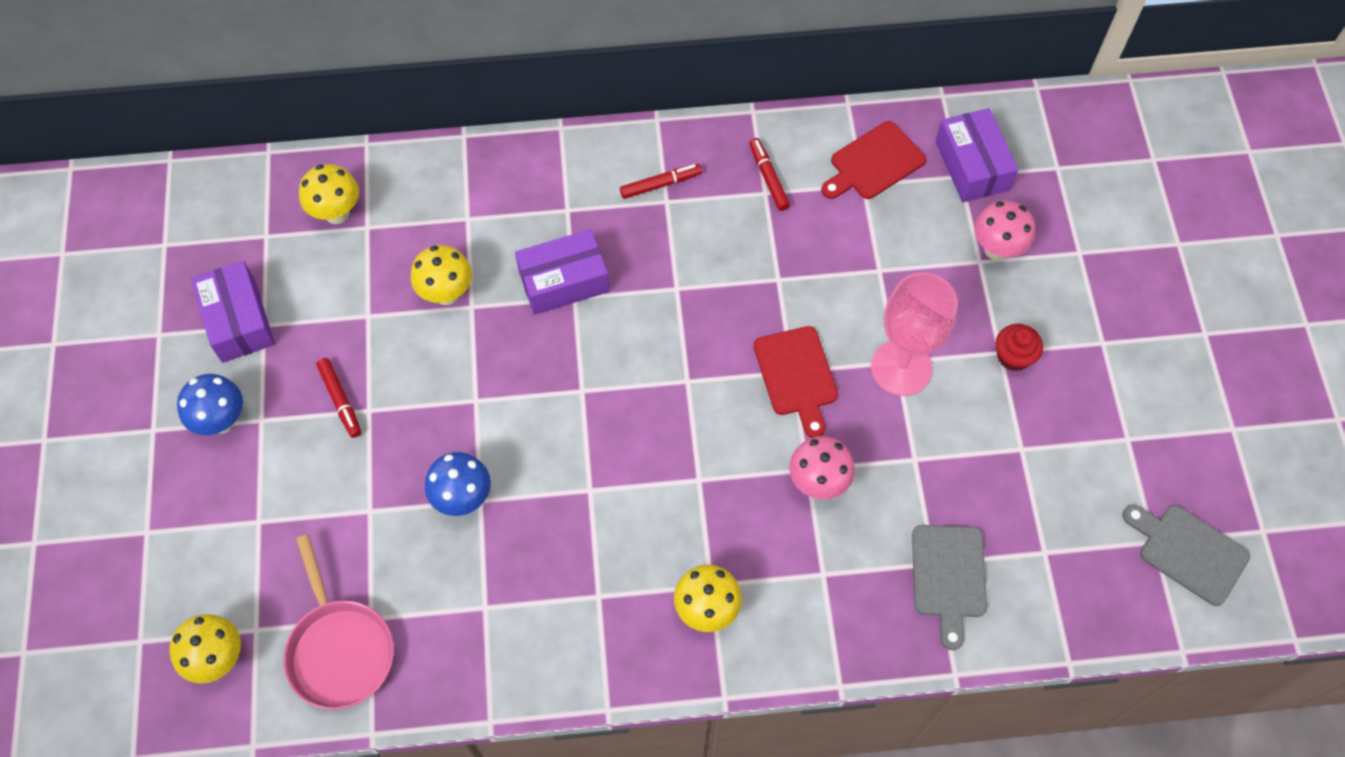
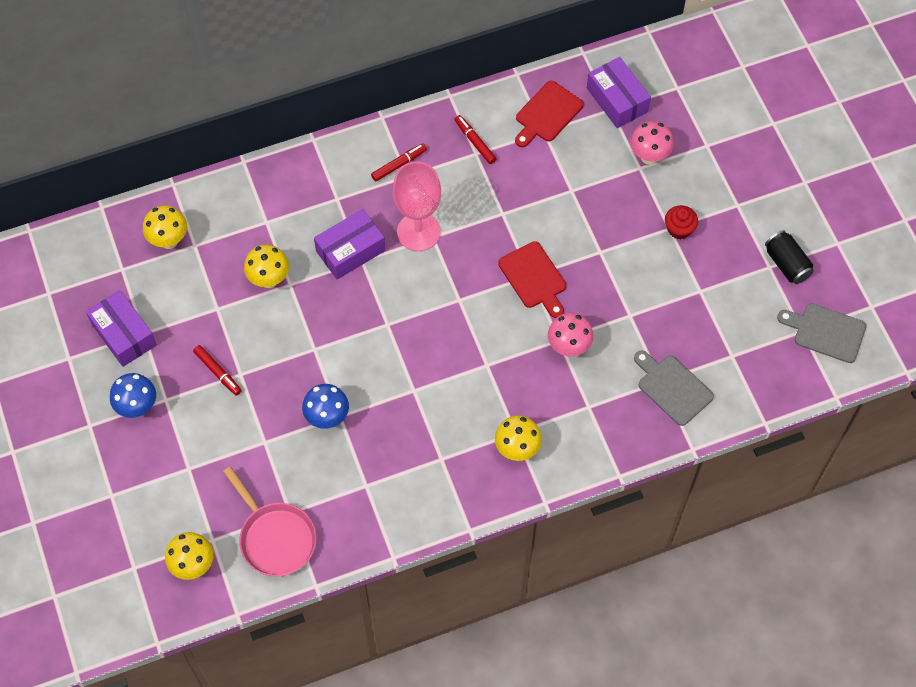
camera: 15 degrees left, 0 degrees up
(901, 368) = (604, 255): pink goblet -> pink goblet (418, 232)
(948, 577) = (672, 387): grey cutting board -> grey cutting board turned 150 degrees clockwise
(1154, 441) = (787, 264): none -> black can

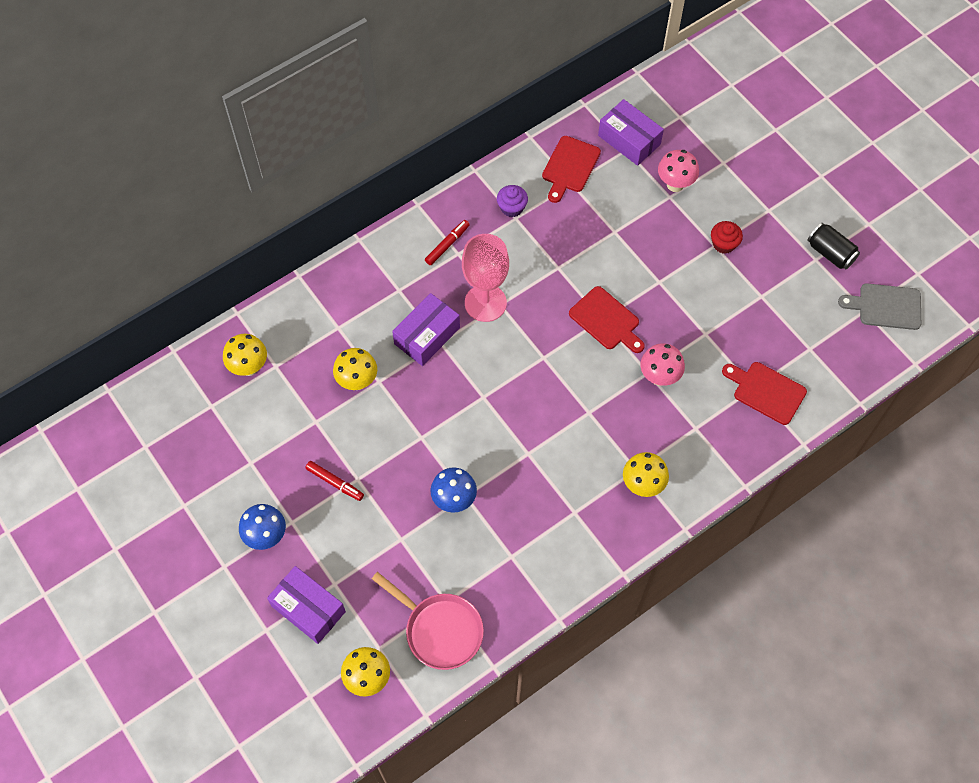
camera: 15 degrees left, 0 degrees up
(124, 334) = (232, 469): purple box -> purple box (308, 609)
(475, 142) = (512, 208): red marker -> purple cupcake
(672, 387) = (766, 391): grey cutting board -> red cutting board

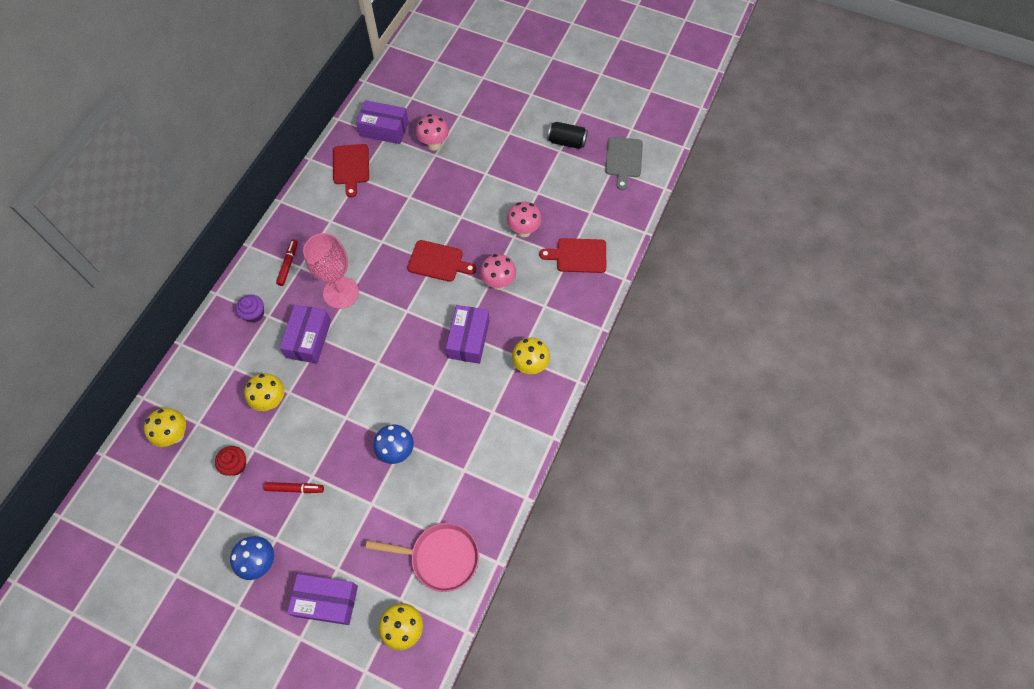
camera: 30 degrees left, 0 degrees up
(512, 208) = (323, 215): purple cupcake -> purple cupcake (254, 314)
(592, 422) = (468, 339): none -> purple box
(720, 333) = (523, 231): none -> pink mushroom
(723, 244) = (491, 169): red cupcake -> red cupcake (235, 465)
(886, 306) = (623, 160): grey cutting board -> grey cutting board turned 60 degrees counterclockwise

